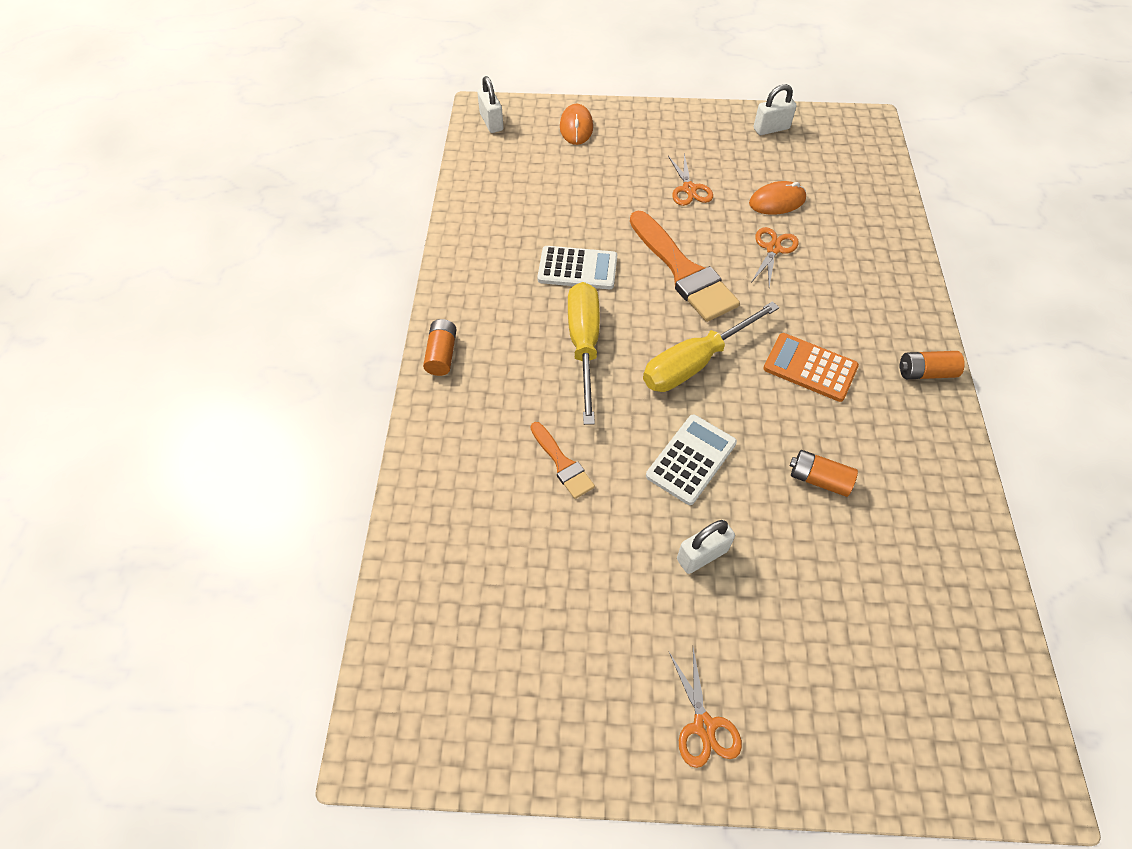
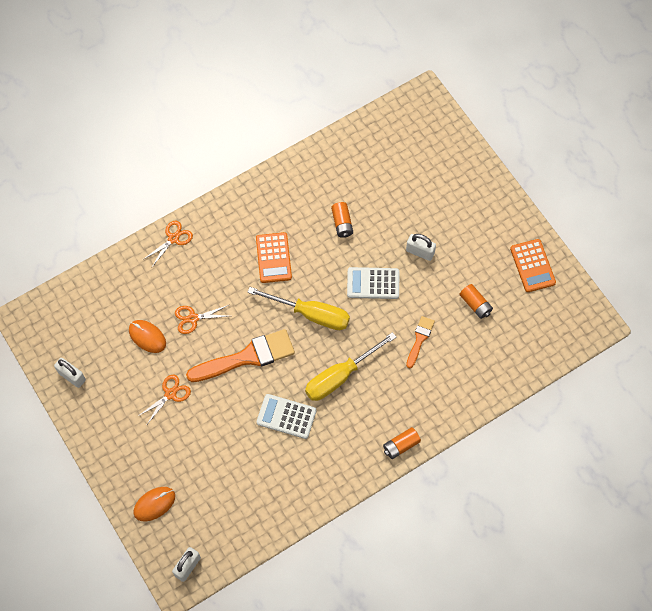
camera: 125 degrees left, 10 degrees up
(558, 717) = (532, 266): none -> orange calculator
(577, 269) = (286, 416): white calculator -> white calculator turned 45 degrees counterclockwise
(683, 271) = (247, 357): orange brush -> orange brush turned 45 degrees clockwise
(704, 726) = (493, 212): orange scissors -> orange scissors (173, 238)
(925, 372) = (237, 204): orange battery -> orange battery (475, 304)

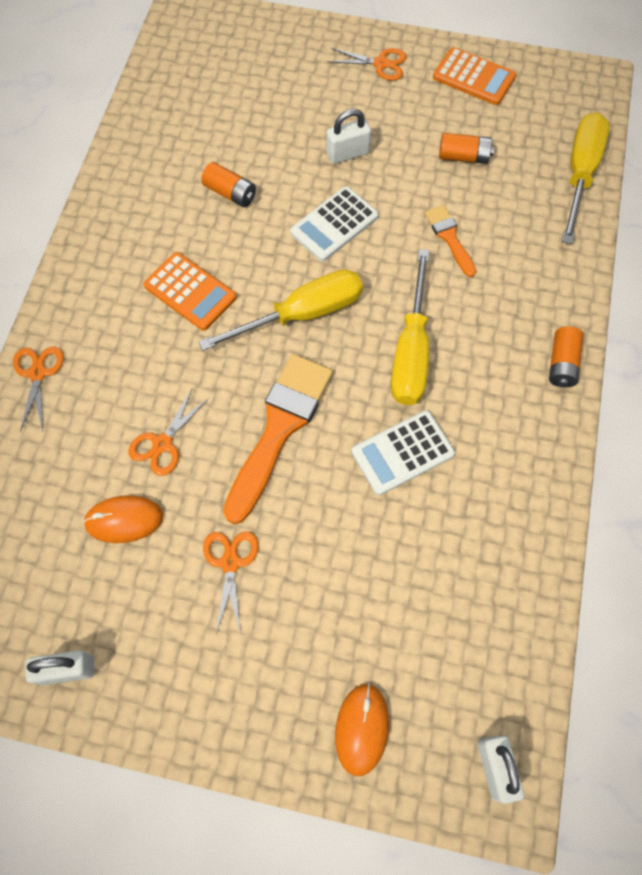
camera: 45 degrees left, 0 degrees up
(492, 216) = (380, 64): none -> orange scissors
(523, 366) = (579, 174): none -> yellow screwdriver

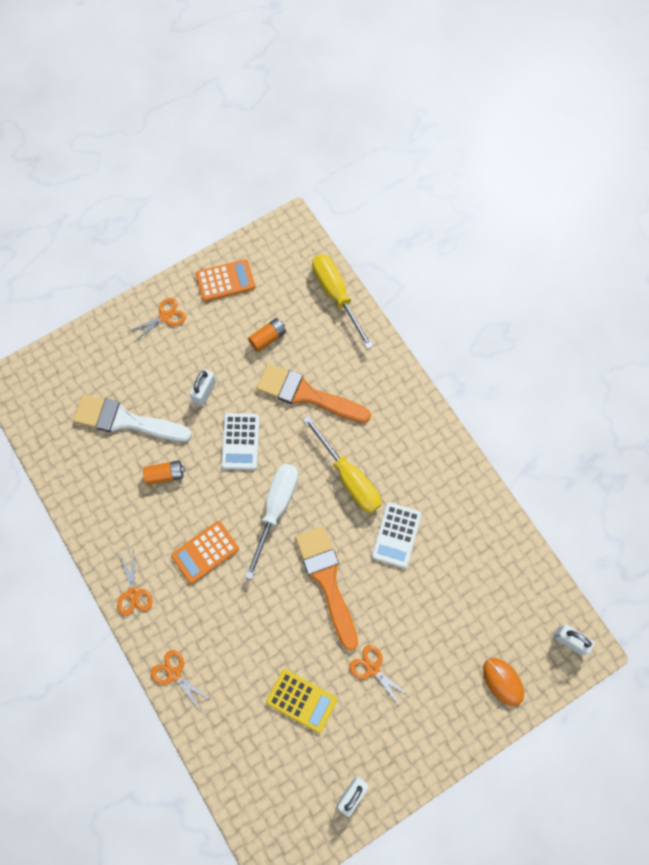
camera: 45 degrees left, 5 degrees up
(124, 520) = (301, 700): orange mouse -> yellow calculator
(162, 444) = (279, 645): orange scissors -> orange scissors (133, 593)
(190, 292) = (205, 552): orange calculator -> orange calculator turned 150 degrees clockwise
(247, 119) = (126, 420): none -> white brush
(302, 314) = (276, 509): yellow screwdriver -> white screwdriver
(449, 238) = (307, 394): orange brush -> orange brush, size x1.93
(562, 363) = (425, 416): orange battery -> none

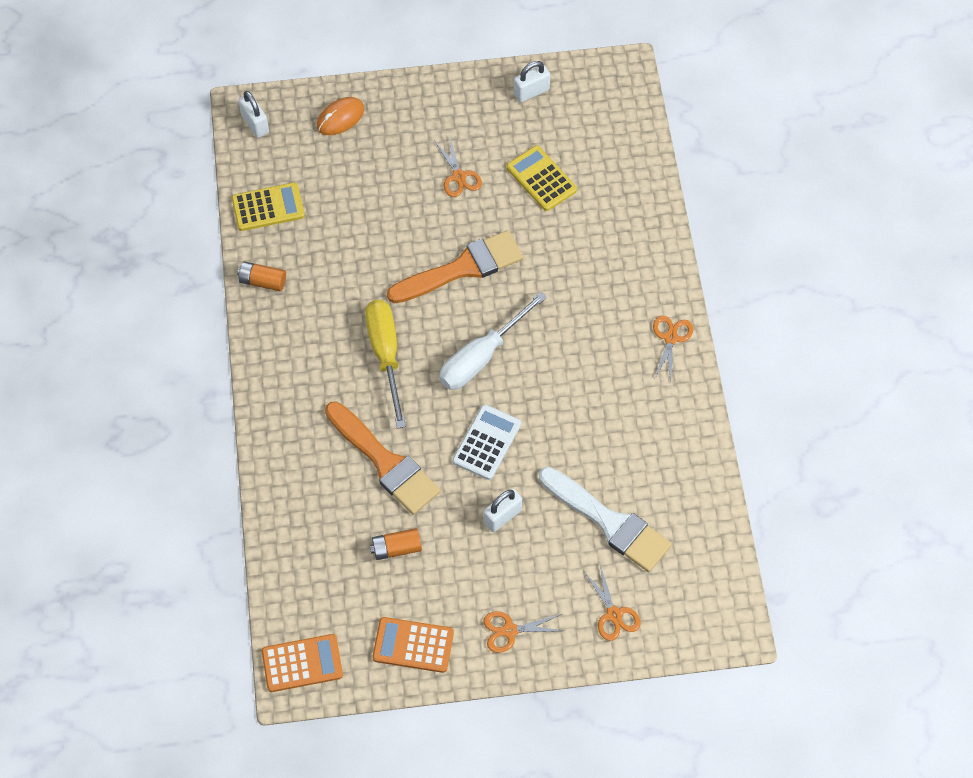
camera: 155 degrees left, 10 degrees down
(165, 474) = (588, 443): orange battery -> orange battery (263, 281)
(174, 674) = (657, 250): orange scissors -> orange scissors (614, 614)
(205, 552) = (577, 346): orange calculator -> orange calculator (302, 663)
(327, 580) = (462, 268): orange brush -> orange brush turned 120 degrees counterclockwise
(336, 295) = (286, 565): yellow screwdriver -> none
(396, 535) = (368, 280): white calculator -> none
(503, 681) = (340, 118): orange mouse -> orange mouse turned 60 degrees clockwise
(510, 563) = (268, 207): none -> yellow calculator

